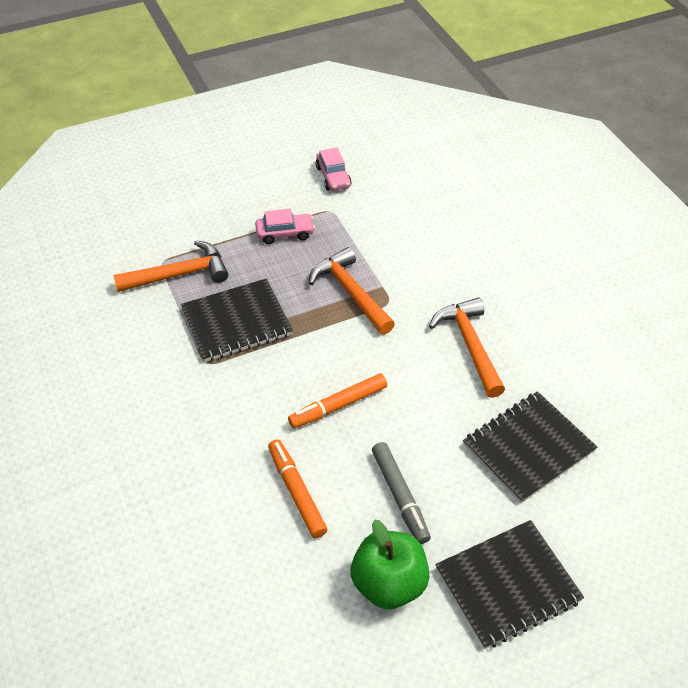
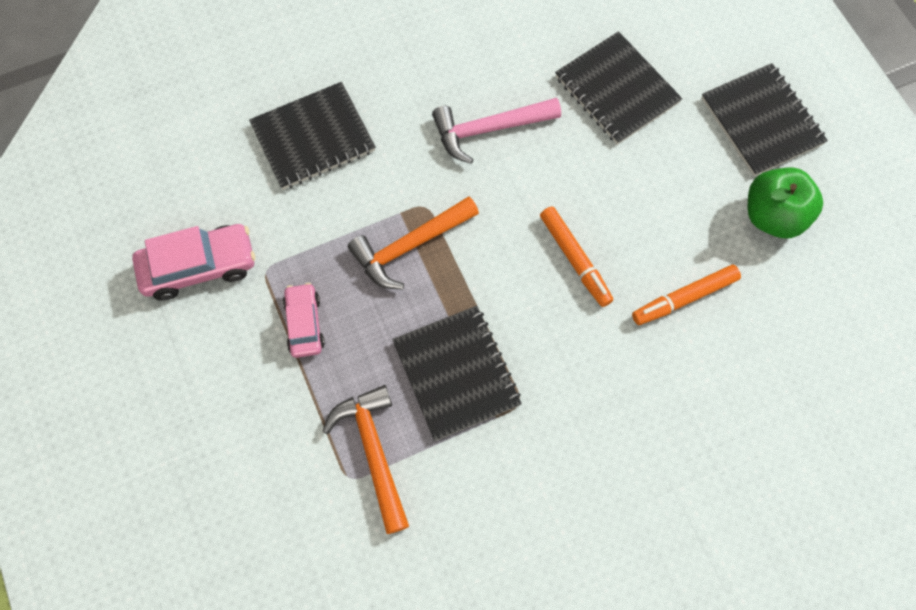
camera: 90 degrees left, 20 degrees up
(333, 177) = (199, 267): pink car -> pink car, size x1.59
(400, 496) = (680, 203): grey marker -> none
(449, 232) = (313, 138): none -> black notebook
(470, 345) = (489, 129): orange hammer -> pink hammer

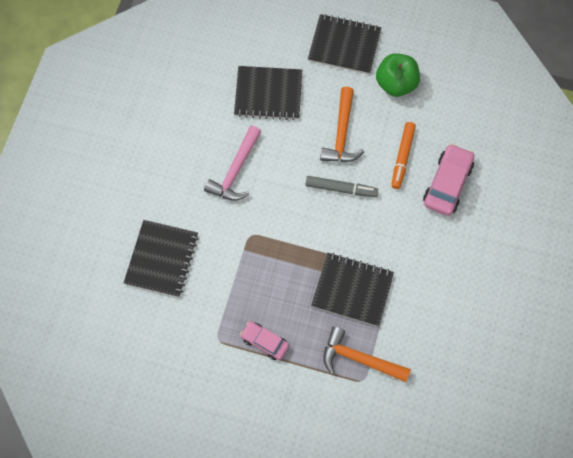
camera: 50 degrees left, 0 degrees up
(199, 267) = (186, 371): pink car -> pink car (447, 184)
(410, 246) = (267, 259): orange hammer -> orange hammer (342, 133)
(575, 259) = (341, 189): orange marker -> grey marker

